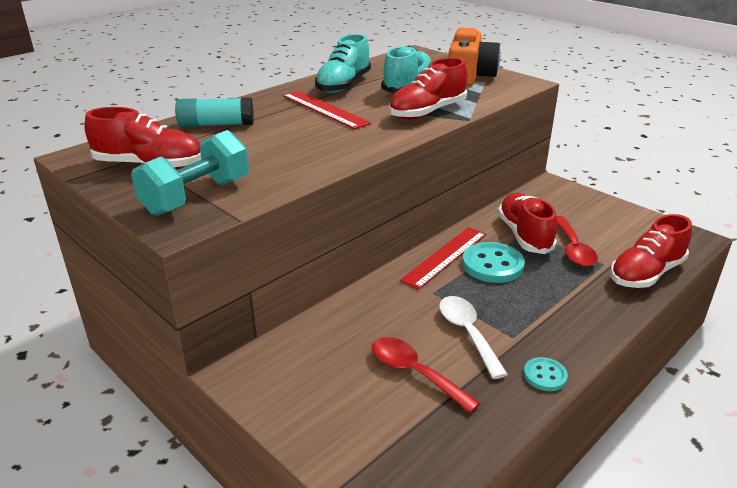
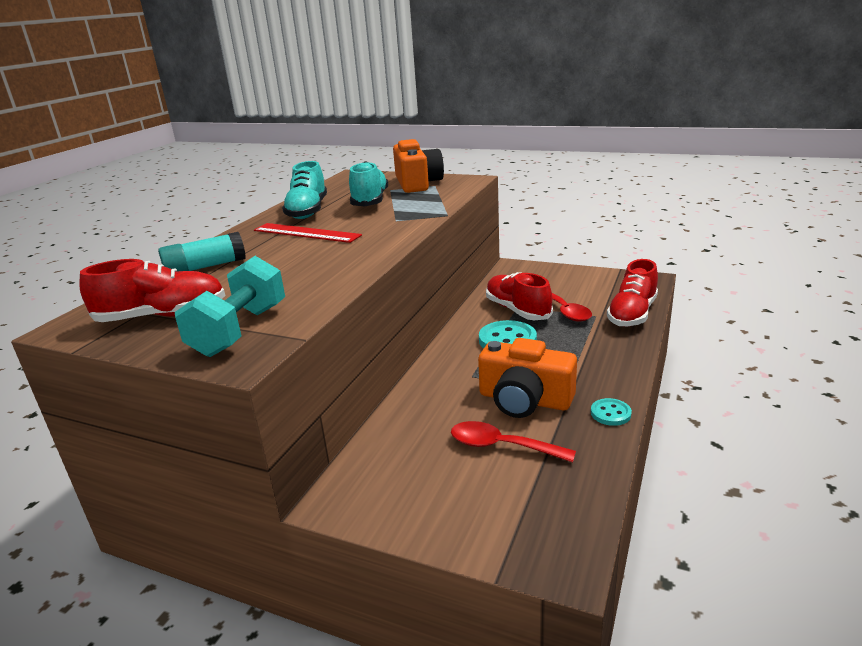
camera: 20 degrees left, 5 degrees down
(427, 112) = (406, 217): red shoe -> none
(445, 256) = (462, 344): red ruler -> none
(467, 333) = (524, 400): white spoon -> orange camera

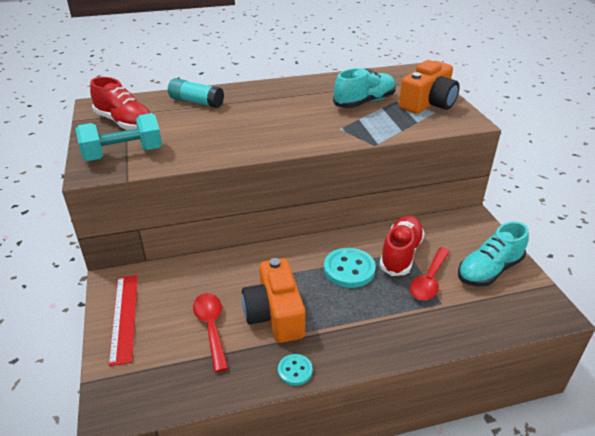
camera: 50 degrees right, 10 degrees up
(306, 233) = (280, 107): red ruler -> red ruler (124, 317)
(308, 211) = (318, 89): turquoise shoe -> turquoise shoe (489, 270)
(632, 314) = (470, 326): red shoe -> none

